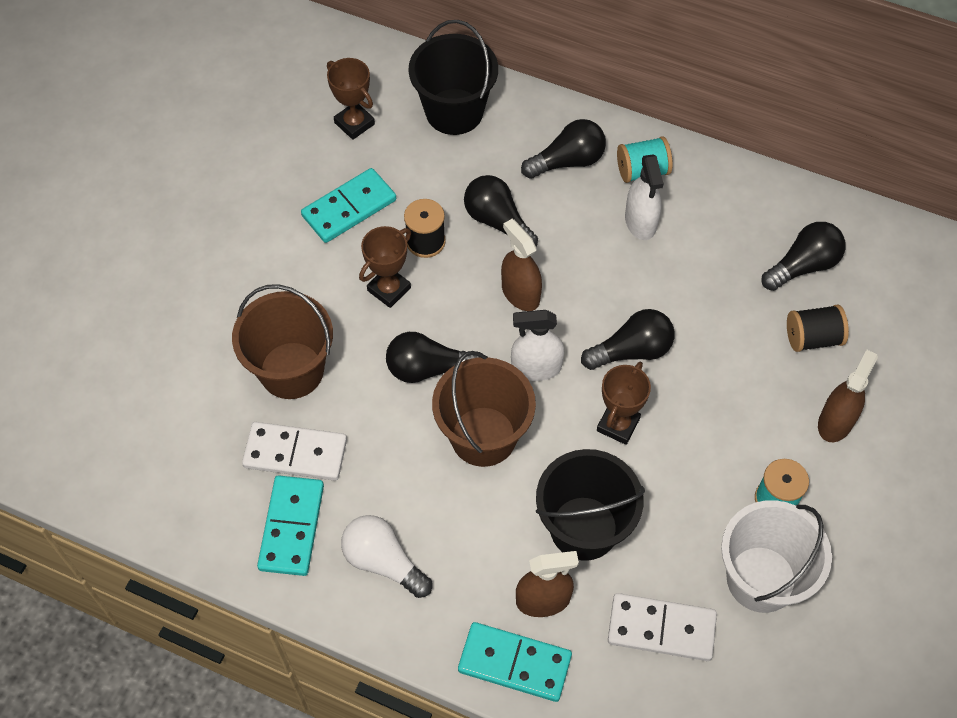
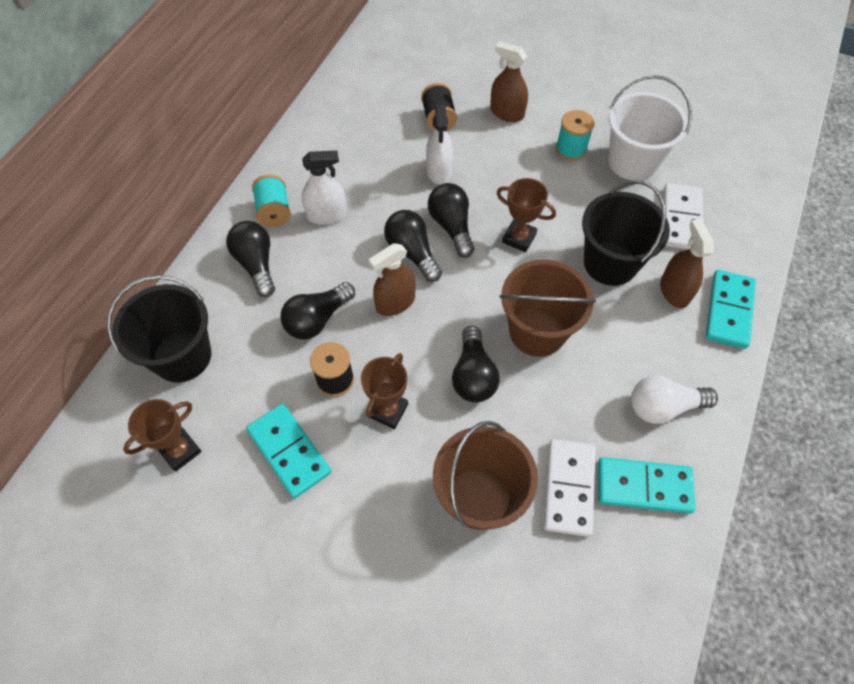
camera: 90 degrees left, 0 degrees up
(383, 562) = (663, 407): white light bulb -> white light bulb turned 45 degrees clockwise
(389, 289) = (388, 410): brown trophy -> brown trophy turned 75 degrees clockwise
(536, 367) = (469, 292): white spray bottle -> white spray bottle (439, 171)
(803, 266) = (375, 119): black light bulb -> black light bulb (412, 252)

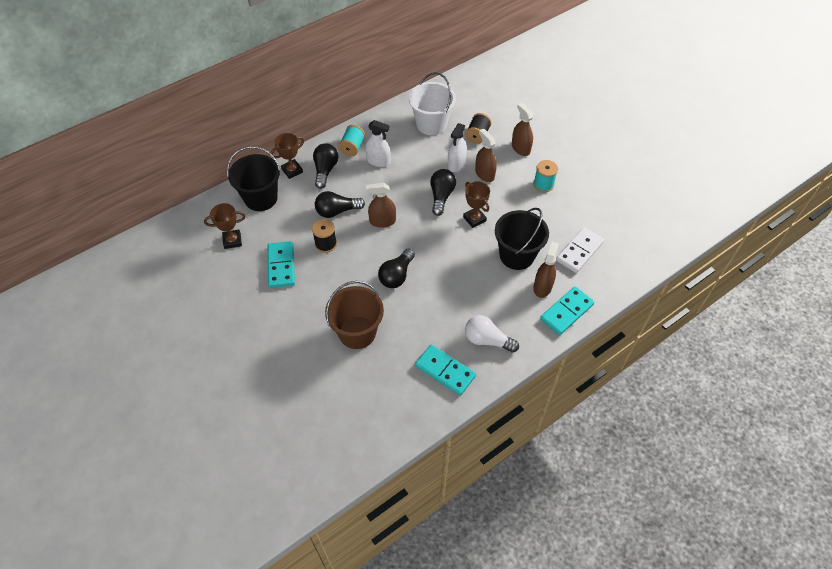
camera: 30 degrees right, 5 degrees down
(388, 410) = (341, 271): brown trophy -> brown trophy (292, 170)
(412, 252) = (410, 200): black light bulb -> none
(486, 168) = (484, 174): none -> brown spray bottle
(537, 331) = (447, 270): brown bucket -> none
(568, 488) = (405, 351): white domino -> none
(632, 162) = (576, 207): white bucket -> white bucket (431, 124)

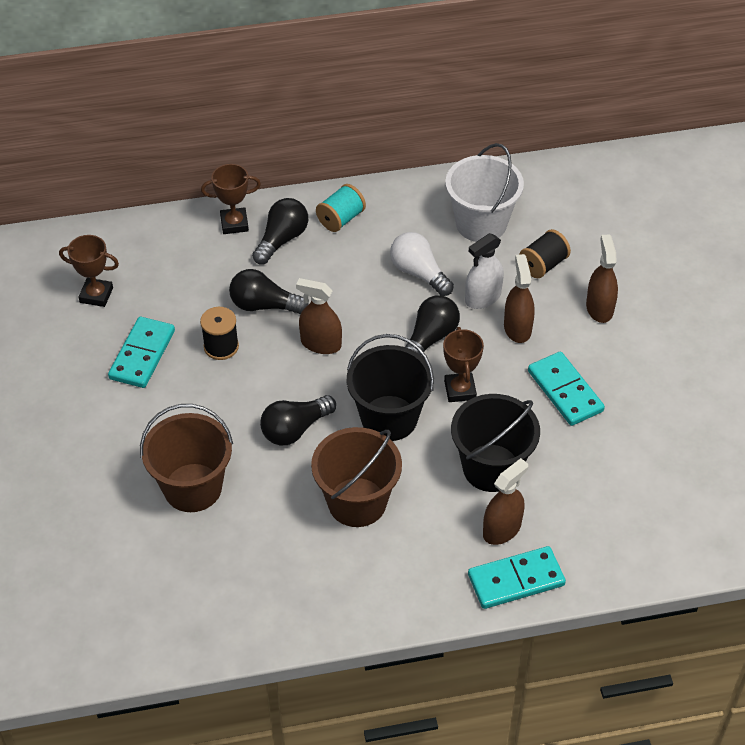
camera: 25 degrees right, 5 degrees down
(261, 198) = (168, 248): black bucket -> black bucket (389, 418)
(378, 161) = (367, 252): white spray bottle -> none
(445, 371) = (283, 591): turquoise domino -> turquoise domino (565, 391)
(456, 303) = (357, 502): none -> brown bucket
(487, 340) = (370, 572): white light bulb -> white light bulb (419, 273)
(543, 184) = (601, 377): turquoise spool -> none
(579, 251) = (593, 499): white domino -> none

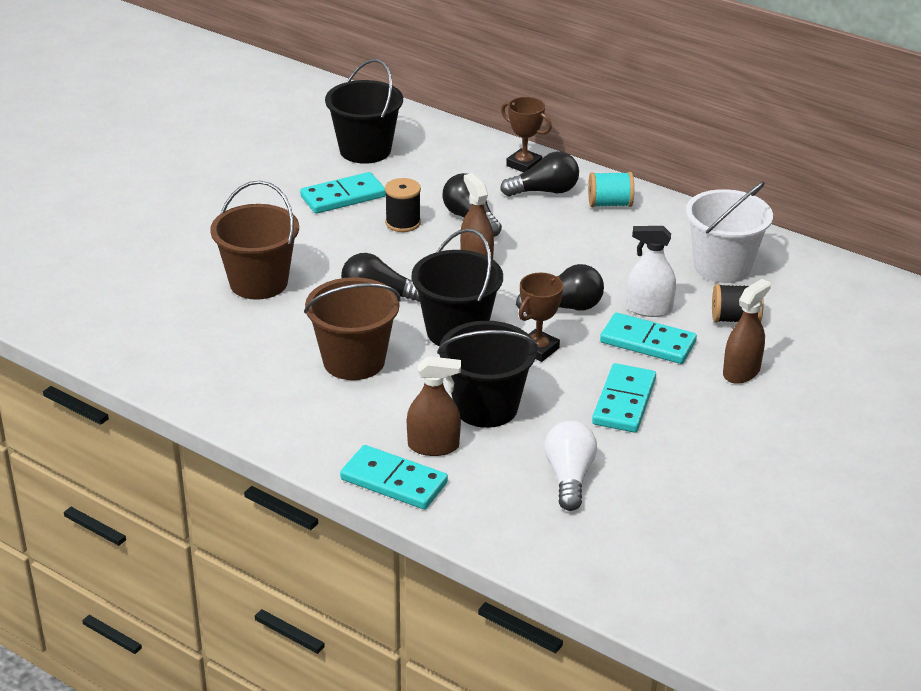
camera: 45 degrees right, 15 degrees down
(96, 295) = (365, 150): brown trophy -> black bucket
(419, 273) = (620, 266): white light bulb -> white light bulb (569, 477)
(517, 328) = (647, 342): brown spray bottle -> turquoise domino

